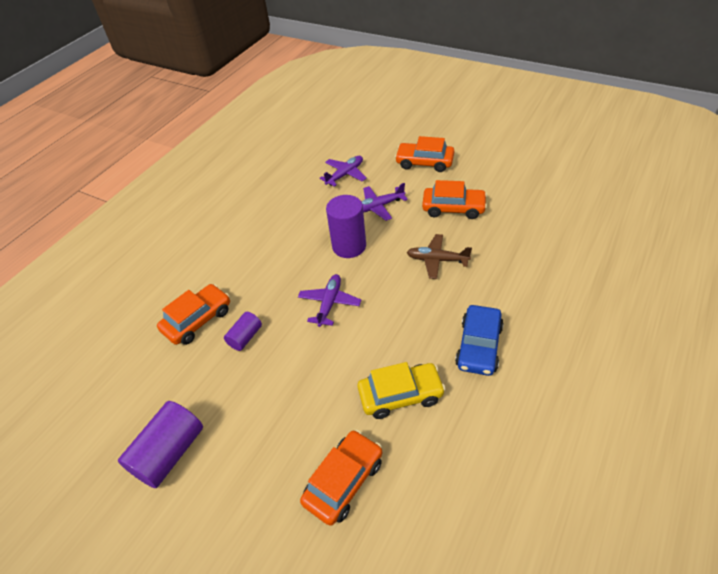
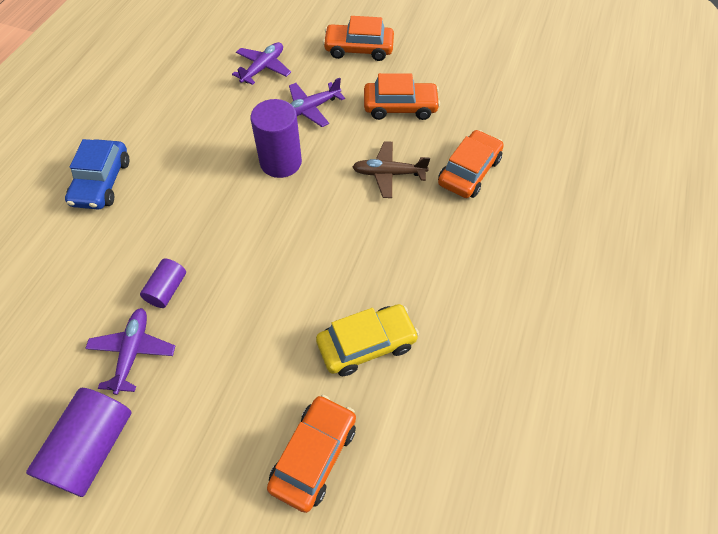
camera: 15 degrees left, 10 degrees up
(198, 320) = (101, 272): orange car -> orange car (469, 171)
(329, 303) = (267, 237): purple plane -> purple plane (133, 352)
(479, 346) = (448, 276): blue car -> blue car (102, 182)

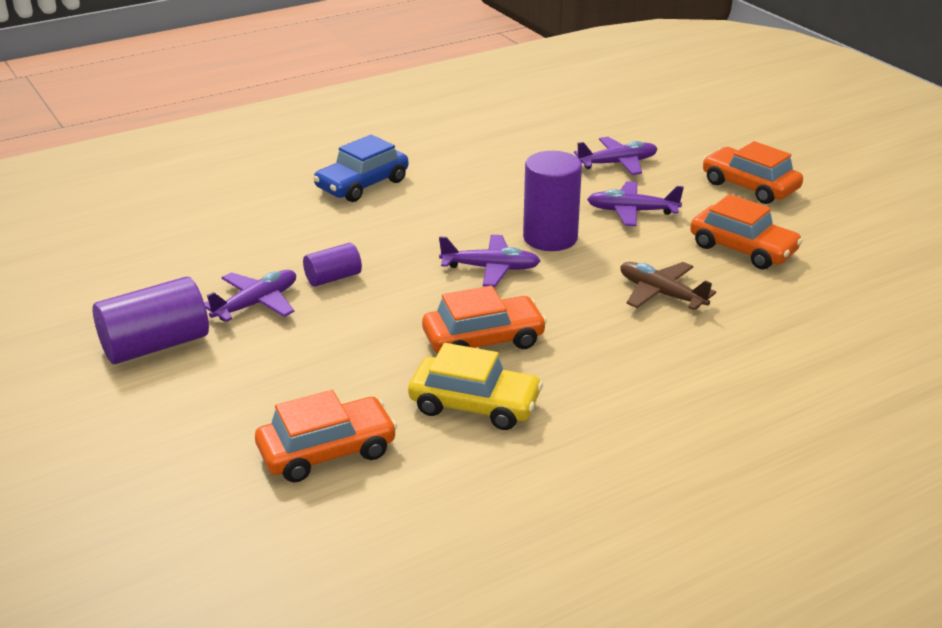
camera: 40 degrees right, 25 degrees down
(268, 213) = (491, 268): none -> purple plane
(469, 171) = (765, 332): orange car -> orange car (483, 340)

